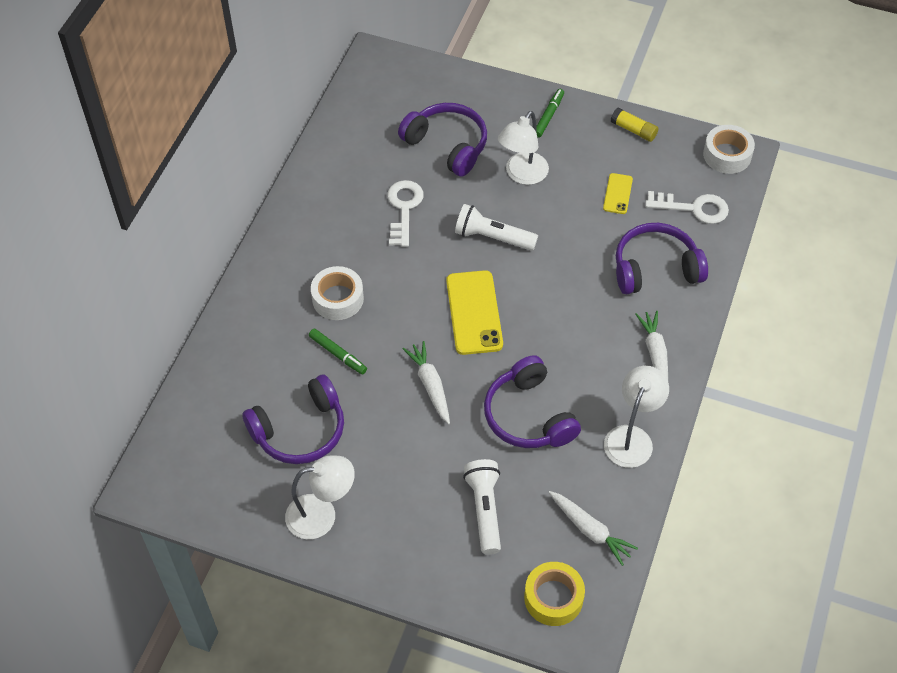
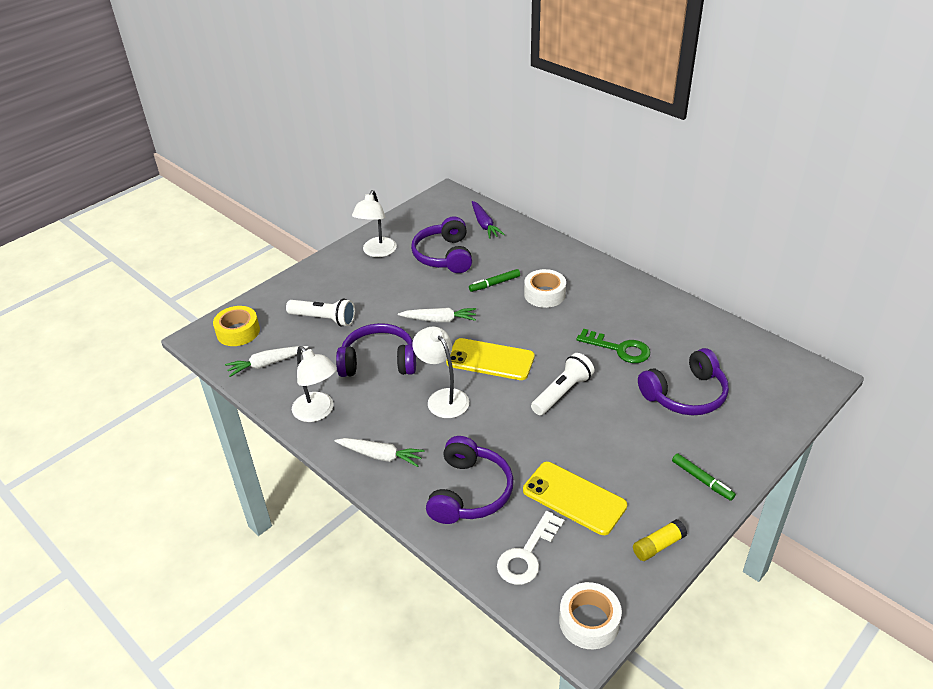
camera: 115 degrees right, 15 degrees down
(210, 411) = (484, 224): none -> purple carrot
(404, 209) = (619, 349): white key -> green key
(522, 175) = (628, 434): white lamp -> white lamp (443, 398)
(617, 194) = (574, 498): yellow phone -> yellow phone, size x1.87

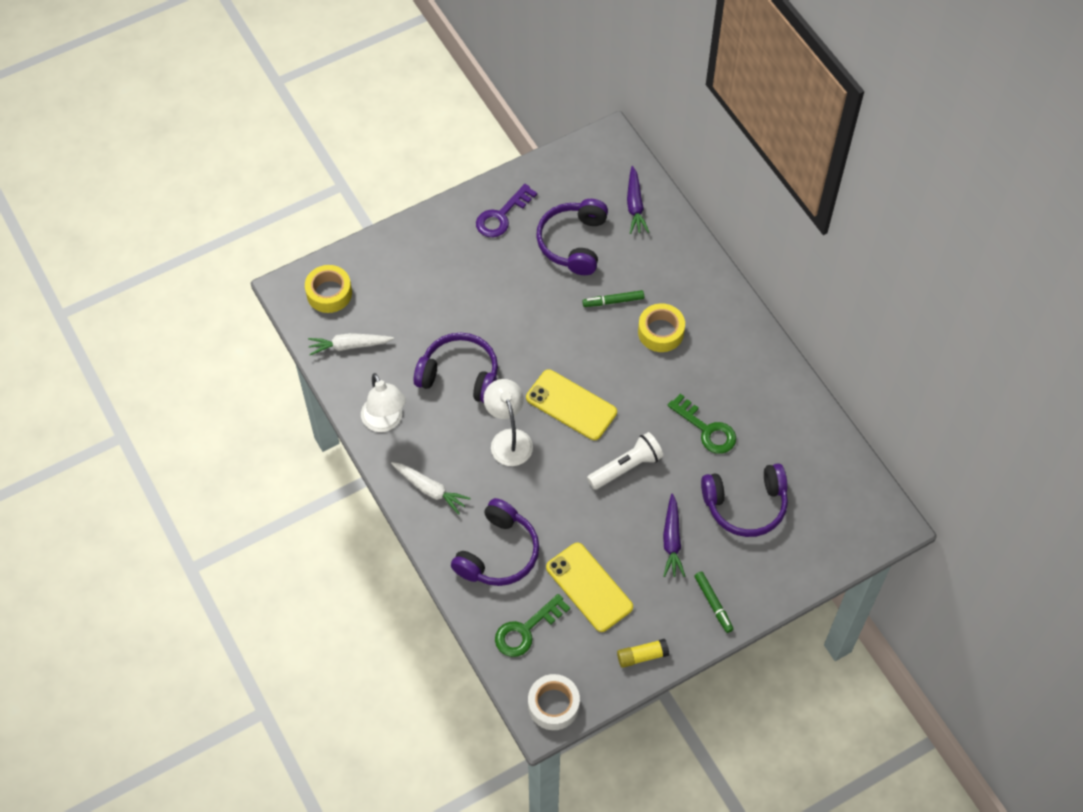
camera: 15 degrees right, 20 degrees up
(324, 319) = (420, 301): white flashlight -> none
(377, 252) = (502, 216): white lamp -> purple key
(439, 320) = (537, 336): white carrot -> none
(527, 554) = (526, 630): white key -> green key
(544, 294) = (660, 332): white tape -> yellow tape
(634, 438) = (672, 540): none -> purple carrot

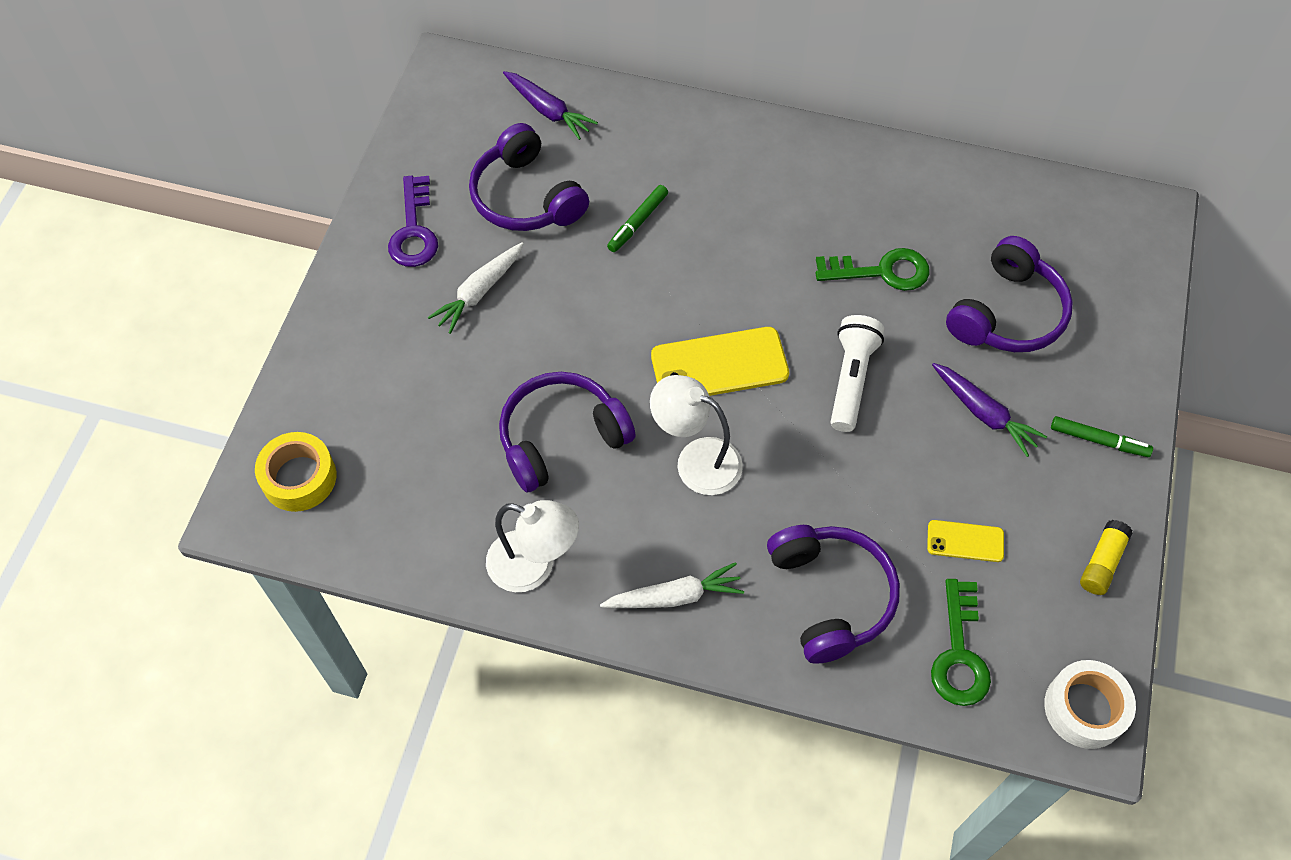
camera: 45 degrees left, 0 degrees up
(349, 346) = (392, 517): white carrot -> white carrot (479, 292)
(589, 587) = (965, 541): yellow phone -> yellow phone, size x0.54
(660, 332) = (722, 214): yellow tape -> none

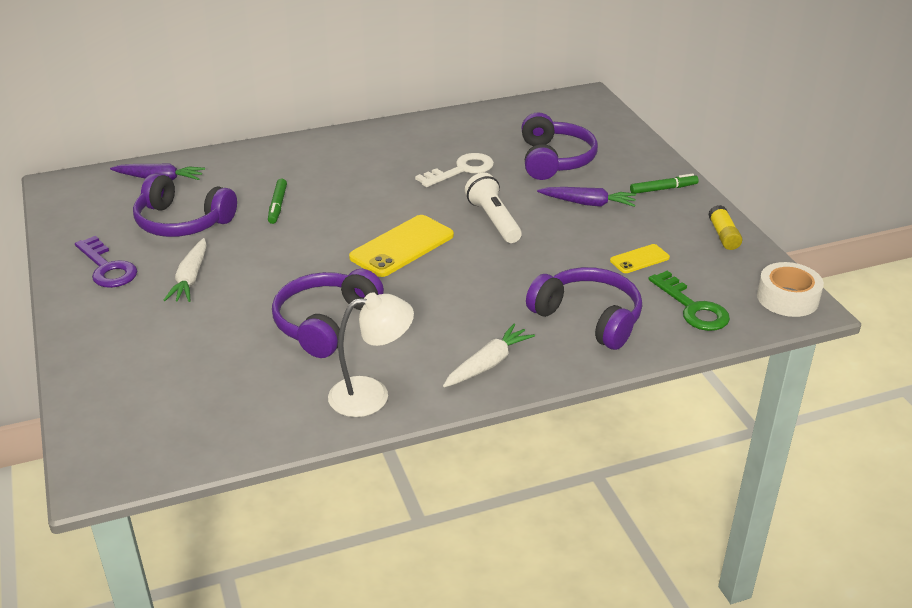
camera: 35 degrees left, 25 degrees down
(299, 478) = (130, 432): yellow tape -> none
(696, 460) = (433, 294): white lamp -> none
(881, 271) = (461, 170): green key -> white key

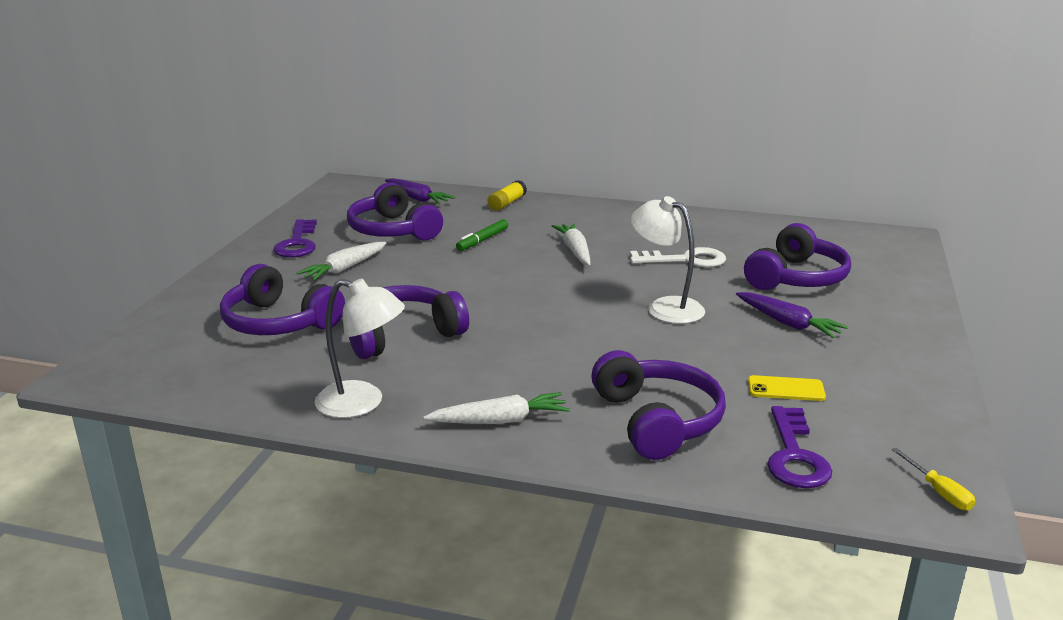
camera: 35 degrees right, 10 degrees down
(203, 354) = (278, 322): none -> purple headphones
(368, 190) = (575, 251): none -> white carrot
(402, 246) = (548, 300): yellow phone -> none
(493, 220) = (665, 307): white flashlight -> white lamp
(663, 189) = (897, 336): green marker -> none
(692, 308) = (795, 455): green key -> purple key
(723, 235) = (923, 401): yellow glue stick -> yellow glue stick (507, 203)
(787, 298) = (938, 492): white tape -> yellow screwdriver

